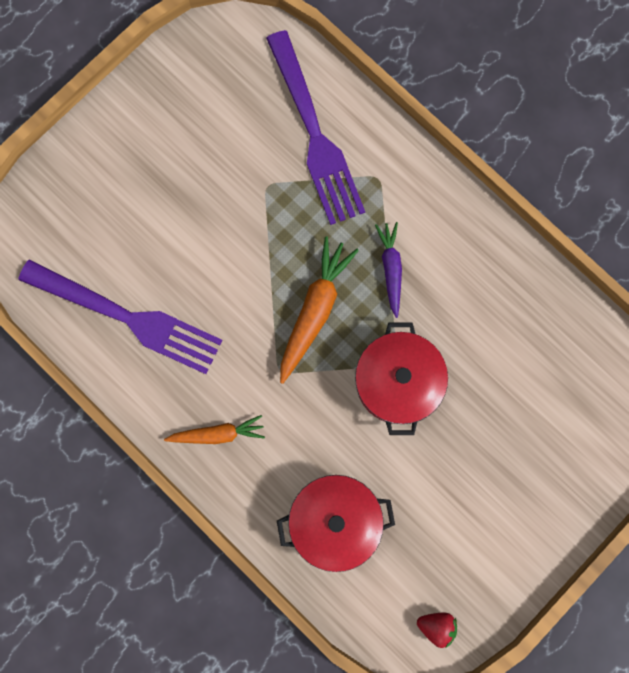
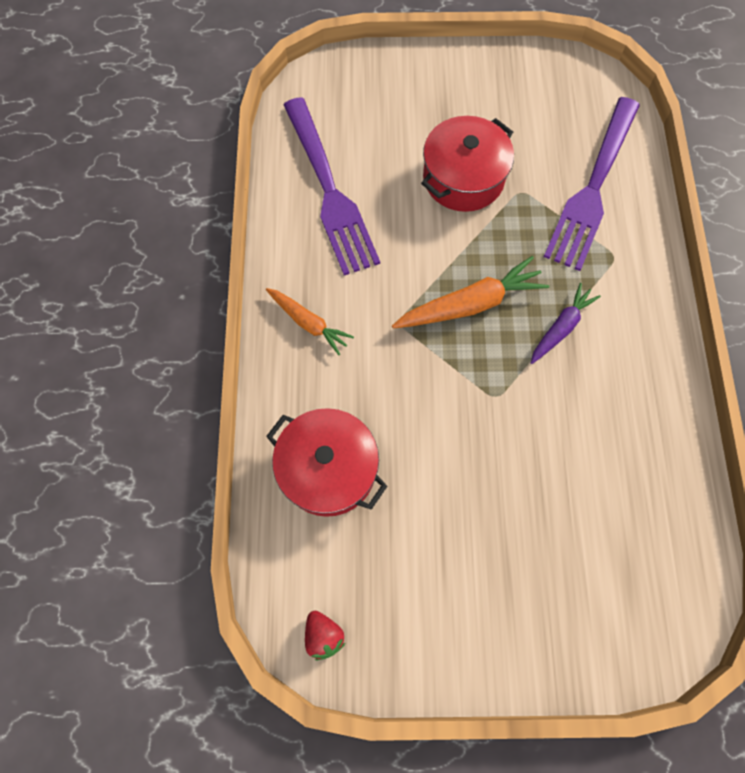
camera: 45 degrees right, 10 degrees down
(398, 382) = (484, 413): red pot -> red pot (463, 178)

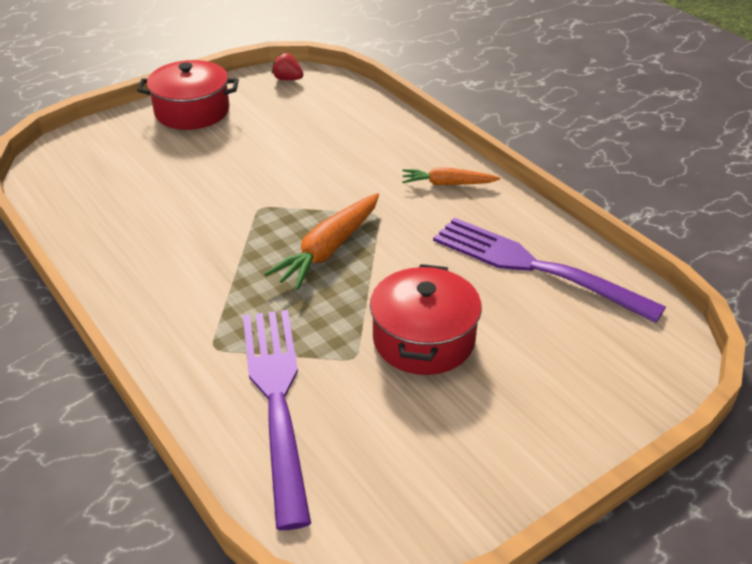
camera: 145 degrees right, 30 degrees down
(328, 469) = (351, 130): red pot -> red pot (192, 111)
(561, 327) = (234, 270): purple carrot -> none

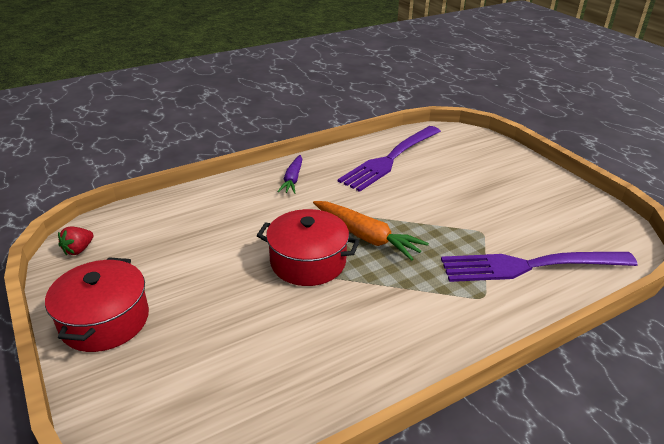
camera: 85 degrees left, 5 degrees down
(423, 339) = (461, 204): red pot -> red pot (308, 262)
(447, 184) = (292, 179): orange carrot -> purple carrot

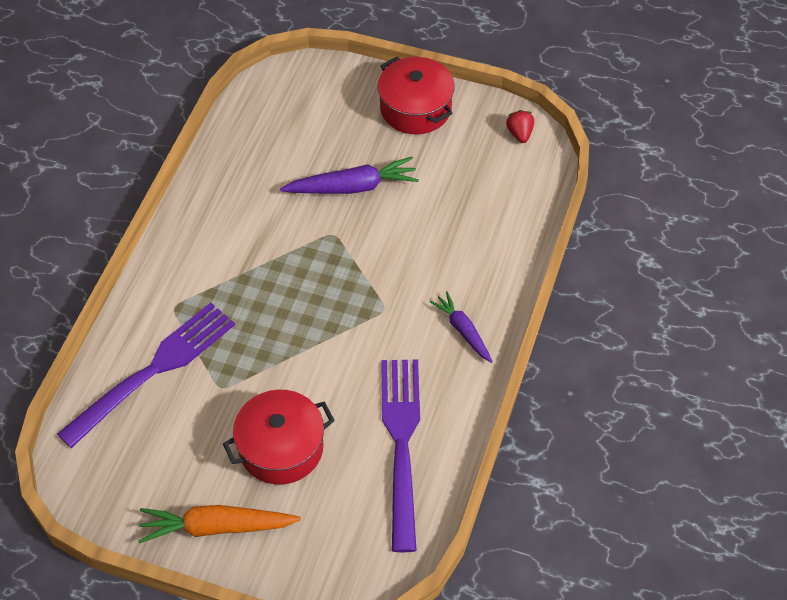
camera: 140 degrees right, 20 degrees up
(244, 293) = (352, 187): none -> purple carrot
(308, 262) = (338, 245): red pot -> red pot (281, 448)
(366, 236) = (318, 305): orange carrot -> orange carrot (217, 527)

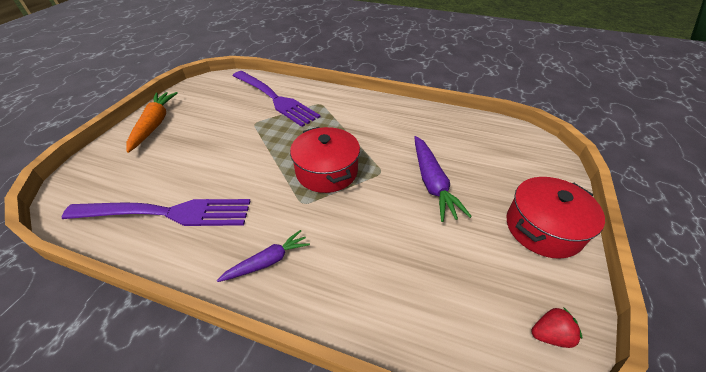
camera: 90 degrees right, 10 degrees down
(281, 448) = (196, 149): red pot -> red pot (327, 171)

